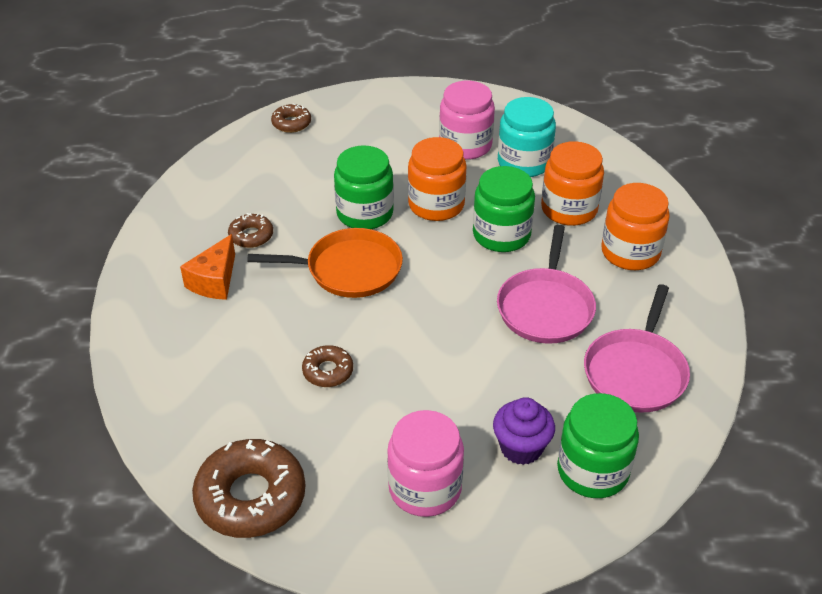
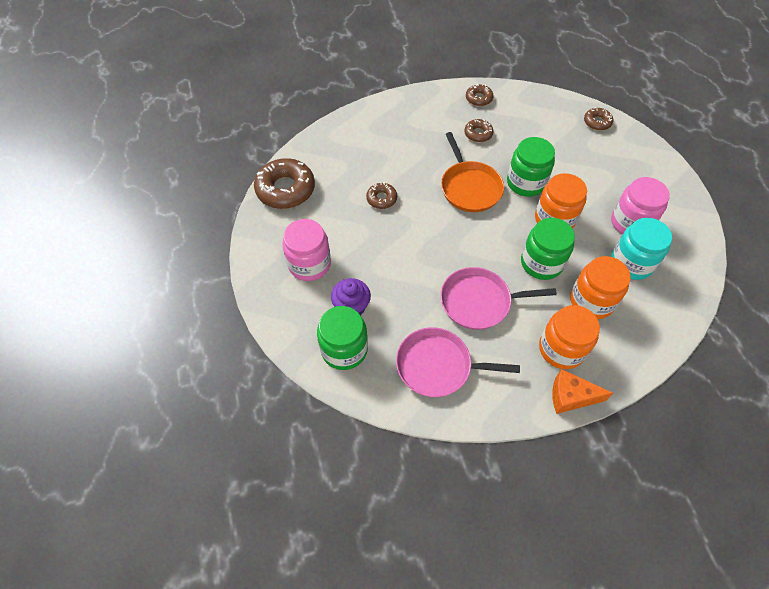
camera: 75 degrees right, 15 degrees up
(180, 217) = (478, 98): none -> brown donut
(214, 281) = (433, 129): orange cheese -> orange cheese (571, 397)

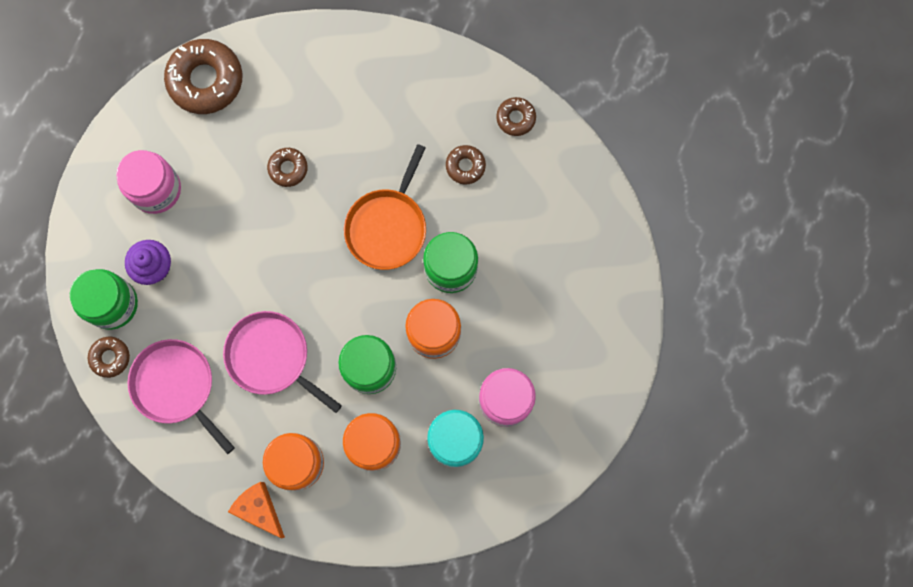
camera: 40 degrees right, 20 degrees up
(597, 122) = (612, 256): brown donut -> brown donut (110, 357)

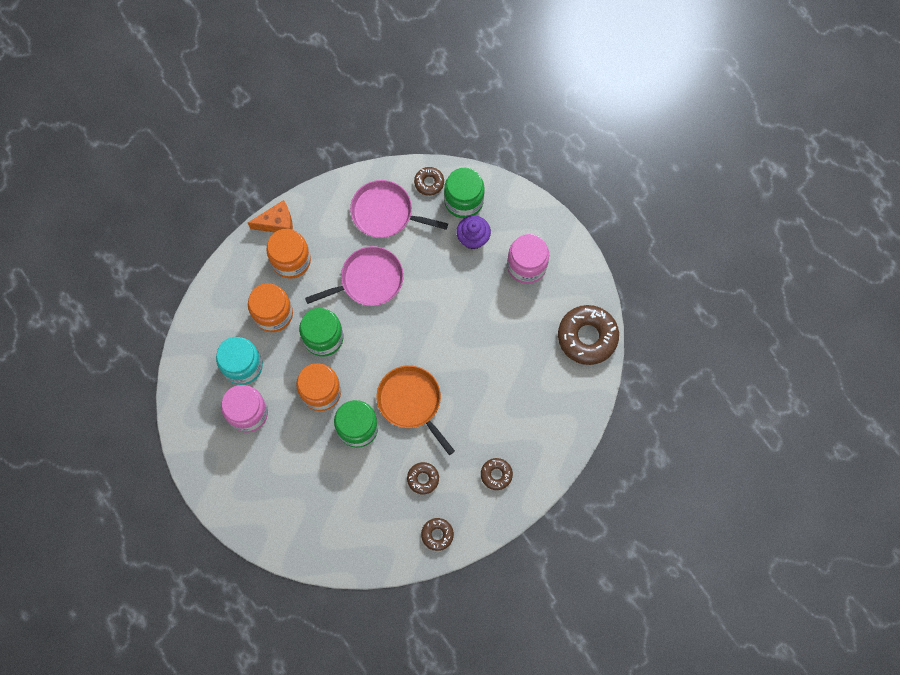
camera: 120 degrees right, 5 degrees down
(176, 386) = (385, 213): pink pan -> pink pan turned 150 degrees counterclockwise
(288, 168) = (491, 358): brown donut -> brown donut (496, 474)

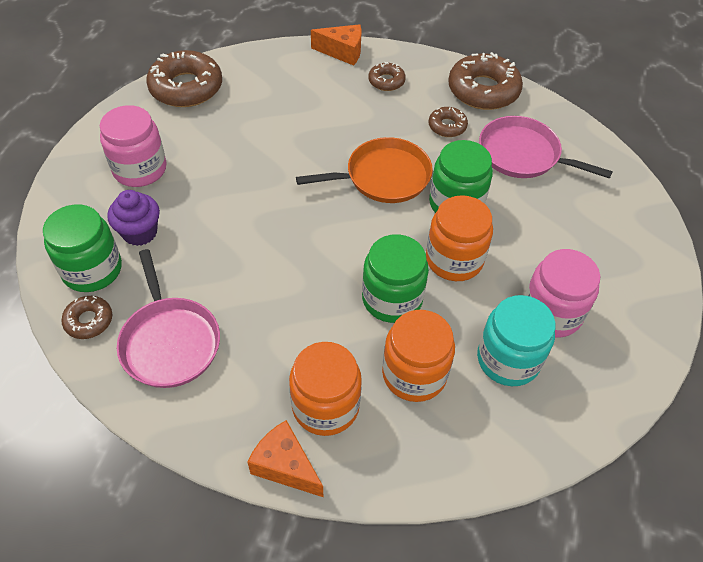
camera: 130 degrees left, 20 degrees down
(368, 280) = (279, 301): pink pan -> pink pan (523, 154)
(411, 402) = (383, 177): orange pan -> orange pan turned 120 degrees counterclockwise
(437, 534) = (483, 90): brown donut -> brown donut, size x1.95
(550, 468) = (342, 52): none -> orange cheese

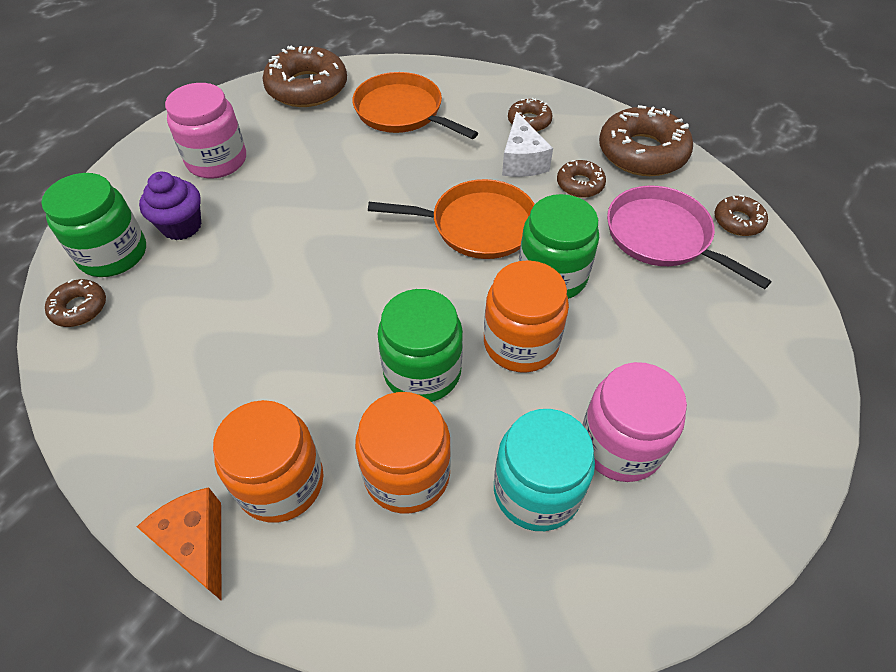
camera: 20 degrees right, 0 degrees up
(169, 341) = (148, 353): pink pan -> none
(279, 93) = (402, 112): none -> orange pan
(342, 52) = (493, 81): orange cheese -> none
(395, 116) = (522, 161): none -> white cheese
(571, 131) = (738, 221): none -> brown donut

